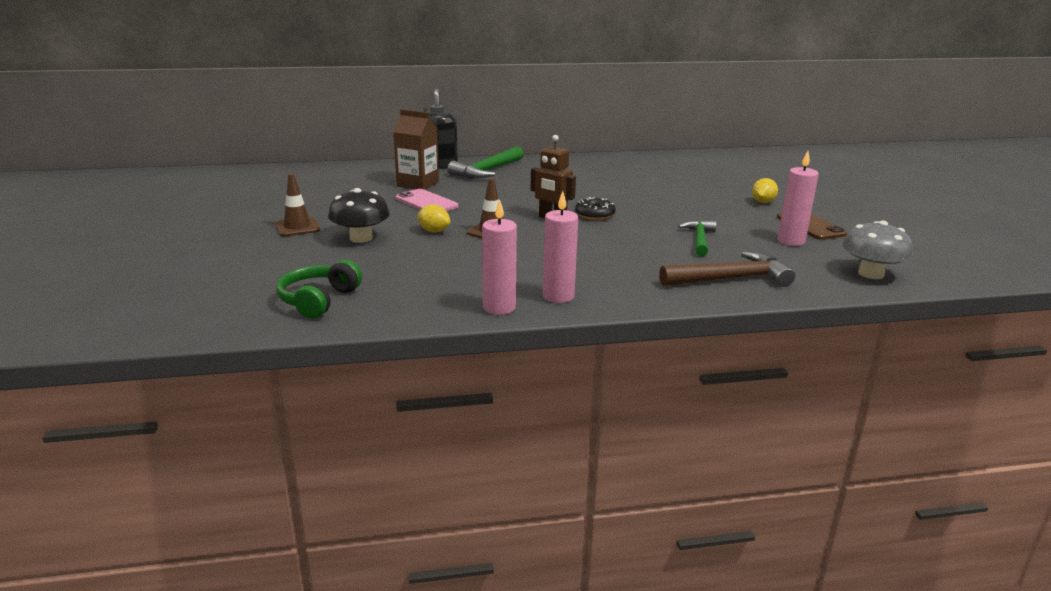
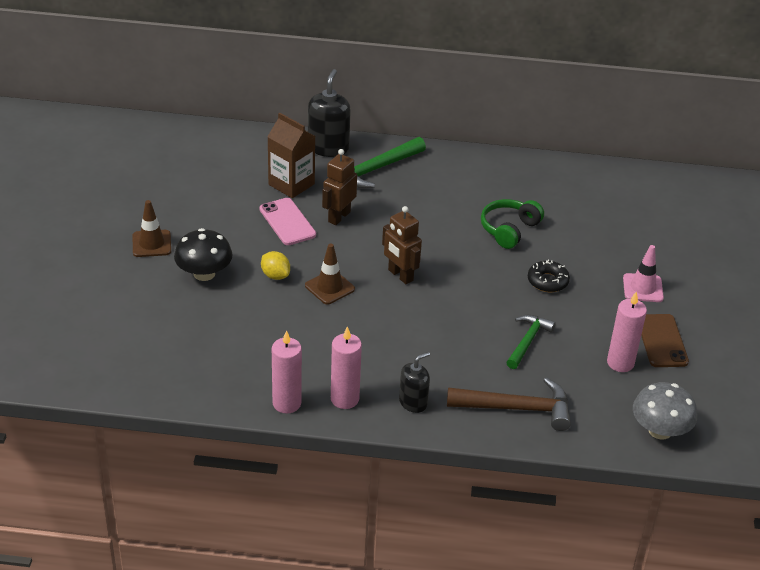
camera: 15 degrees right, 15 degrees up
(319, 300) = (142, 361): green headphones -> green headphones (509, 230)
(472, 195) = (339, 217): none -> brown robot
(594, 214) = (447, 277): black donut -> black donut (547, 281)
(629, 289) = (413, 402): none -> black soap dispenser
(763, 202) = (643, 288): yellow lemon -> pink traffic cone

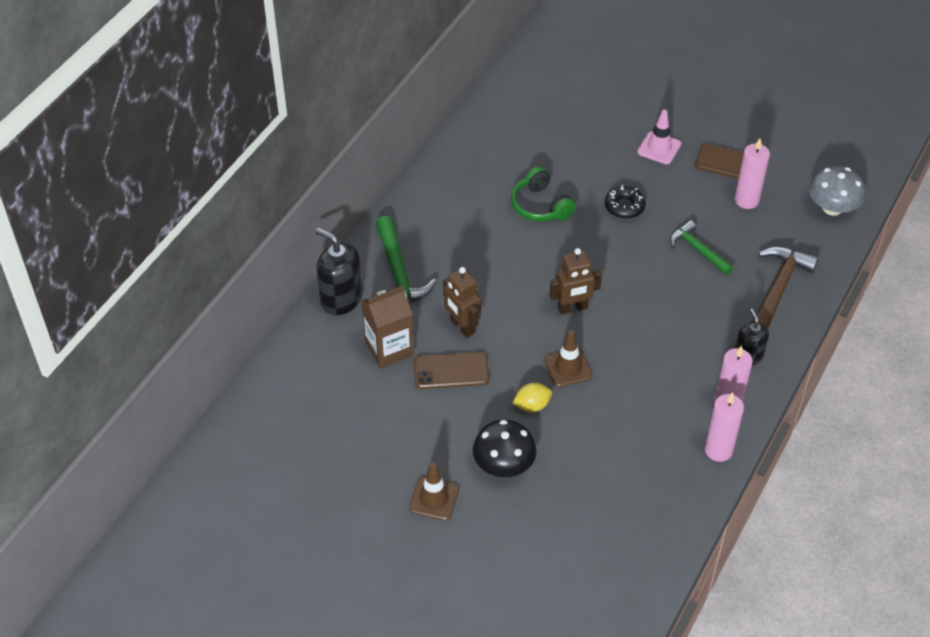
camera: 65 degrees left, 10 degrees up
(287, 222) = (451, 371): pink phone -> brown phone

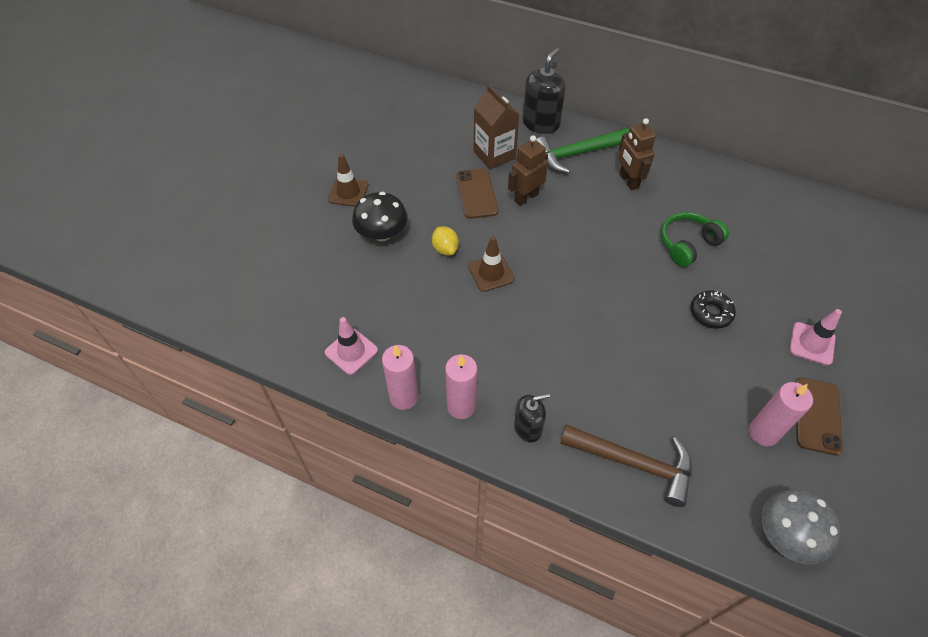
camera: 85 degrees right, 5 degrees up
(572, 308) = (563, 274): brown robot -> brown robot (628, 181)
(665, 495) = (351, 351): none -> pink traffic cone
(698, 250) = (669, 381): green hammer -> none

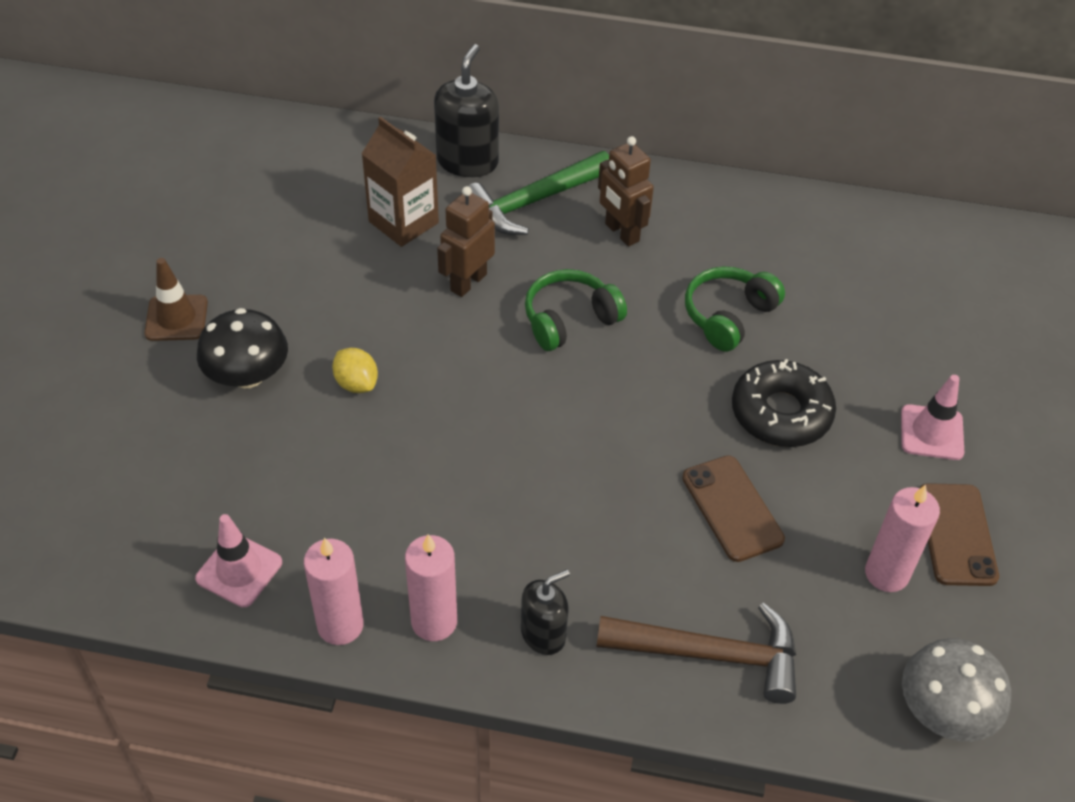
camera: 15 degrees left, 5 degrees down
(476, 194) = (388, 288): brown phone -> brown phone (732, 508)
(491, 273) = (437, 409): brown traffic cone -> none
(584, 230) = (570, 320): none -> green headphones
(711, 313) = (781, 413): black donut -> black donut, size x1.55

